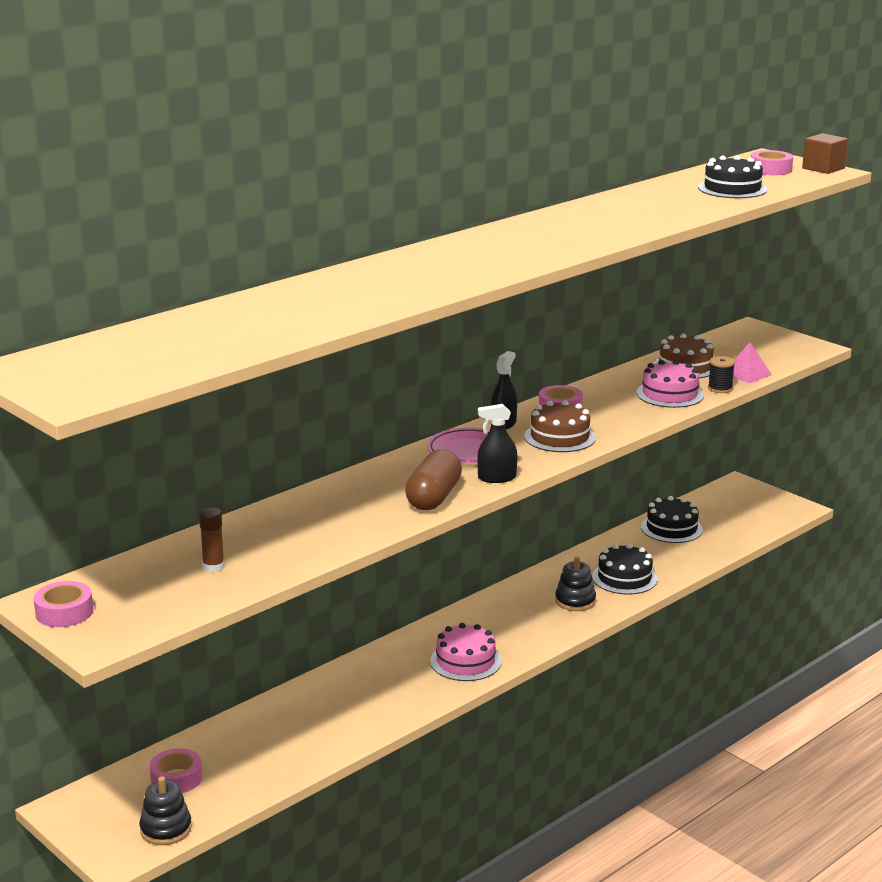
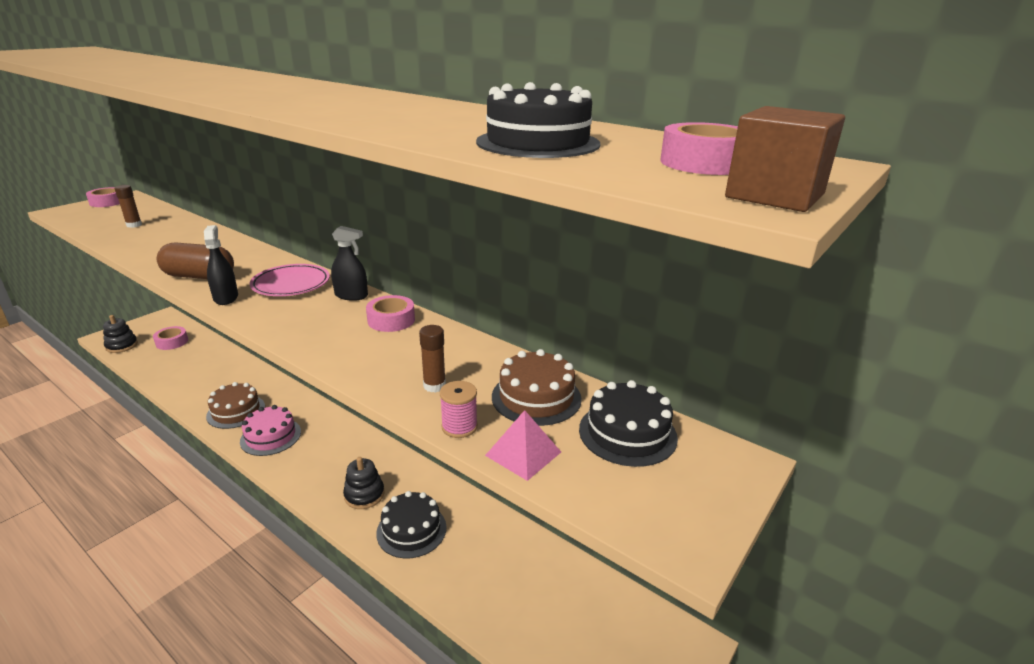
camera: 80 degrees right, 5 degrees up
(559, 437) = (312, 322): brown cake -> brown cake (236, 411)
(670, 394) = (434, 386): pink cake -> brown glue stick
(671, 528) = (536, 569): black cake -> black cake (627, 433)
(720, 388) = (459, 427): black spool -> pink spool

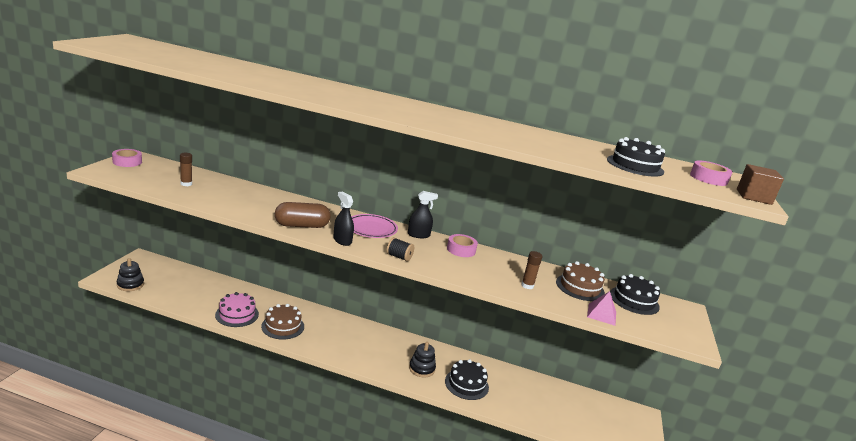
camera: 25 degrees left, 5 degrees down
(172, 342) = (174, 278): pink tape -> none
(271, 436) = (325, 340): pink cake -> pink cake (237, 314)
(276, 325) = (399, 257): none -> black spool
(459, 427) = (561, 305): pink spool -> none

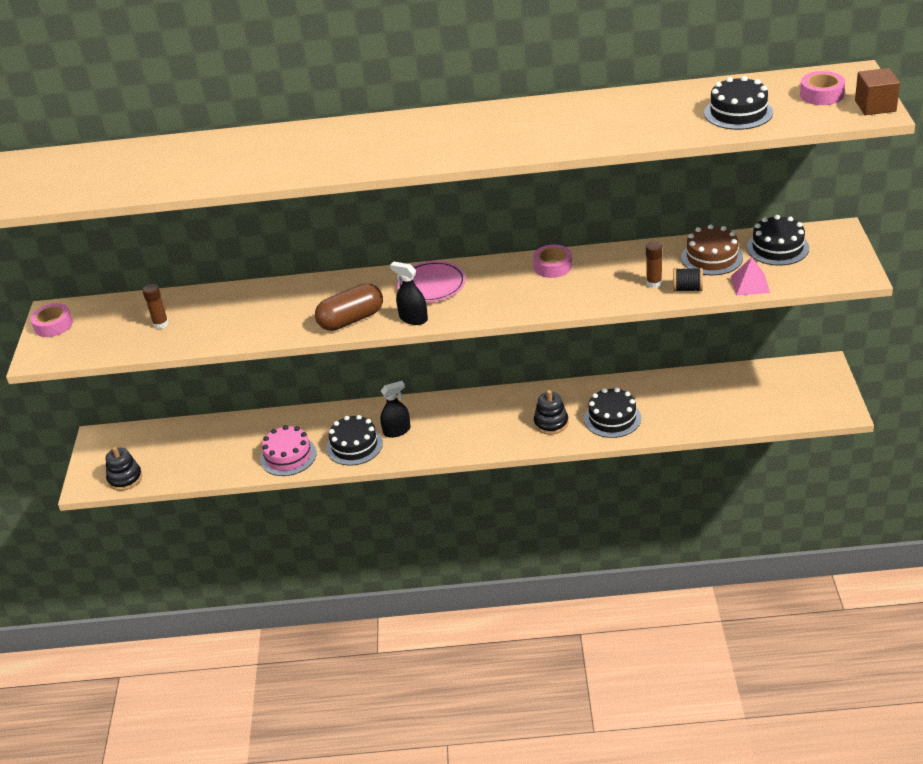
camera: 10 degrees left, 15 degrees up
(283, 326) = (354, 446): brown cake -> black cake
(399, 257) = (492, 311): black spool -> black spool (687, 289)
(418, 235) = (491, 268): black spray bottle -> black spray bottle (397, 431)

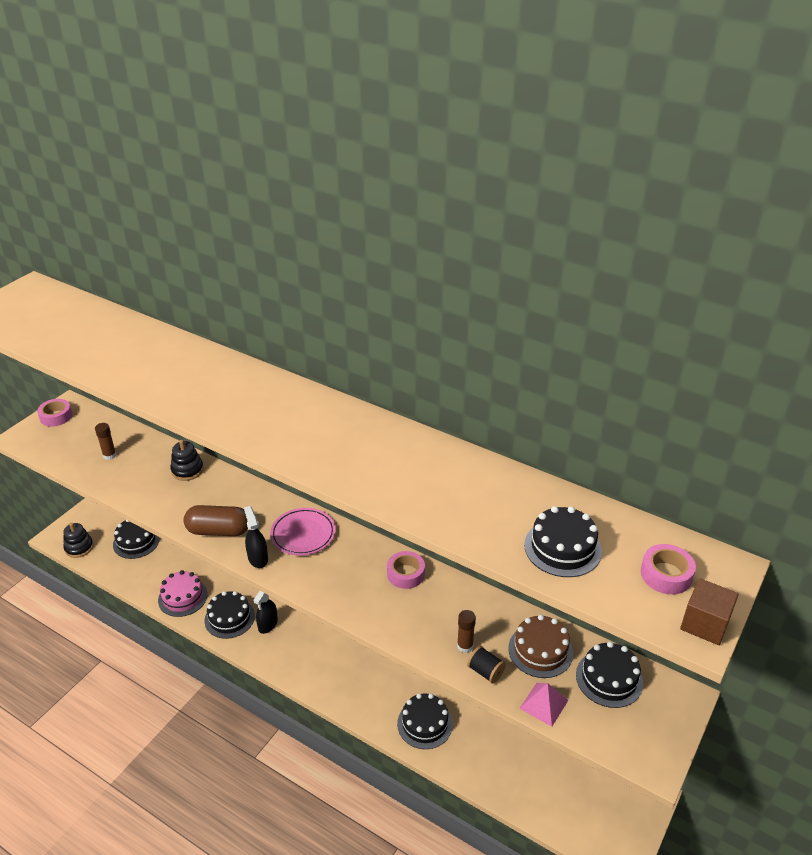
camera: 30 degrees right, 0 degrees up
(183, 443) = (136, 541): none -> black cake
(397, 431) = (268, 624): black spray bottle -> black spray bottle turned 105 degrees clockwise
(551, 423) = (376, 695): black stacking toy -> black stacking toy (187, 470)

